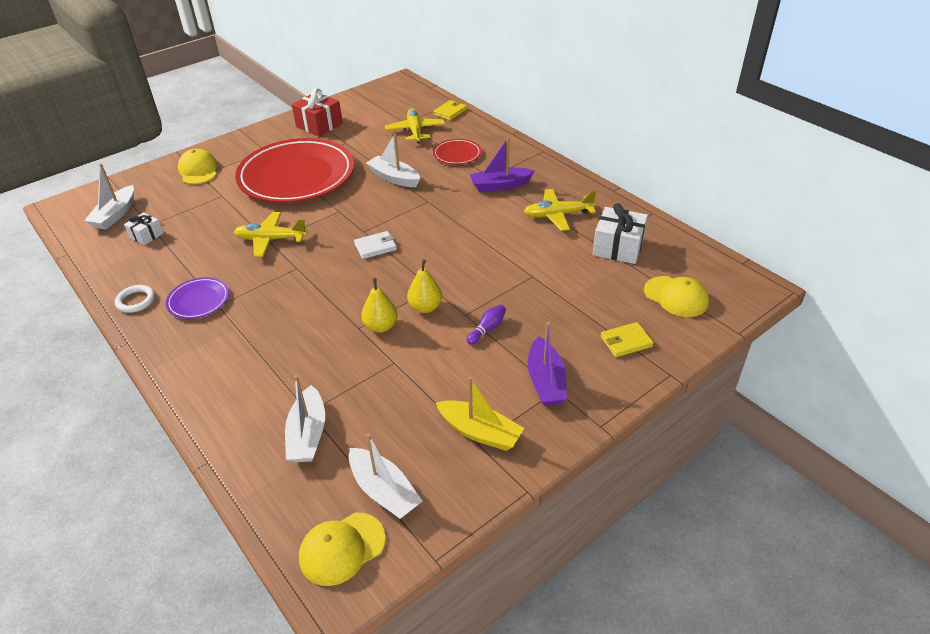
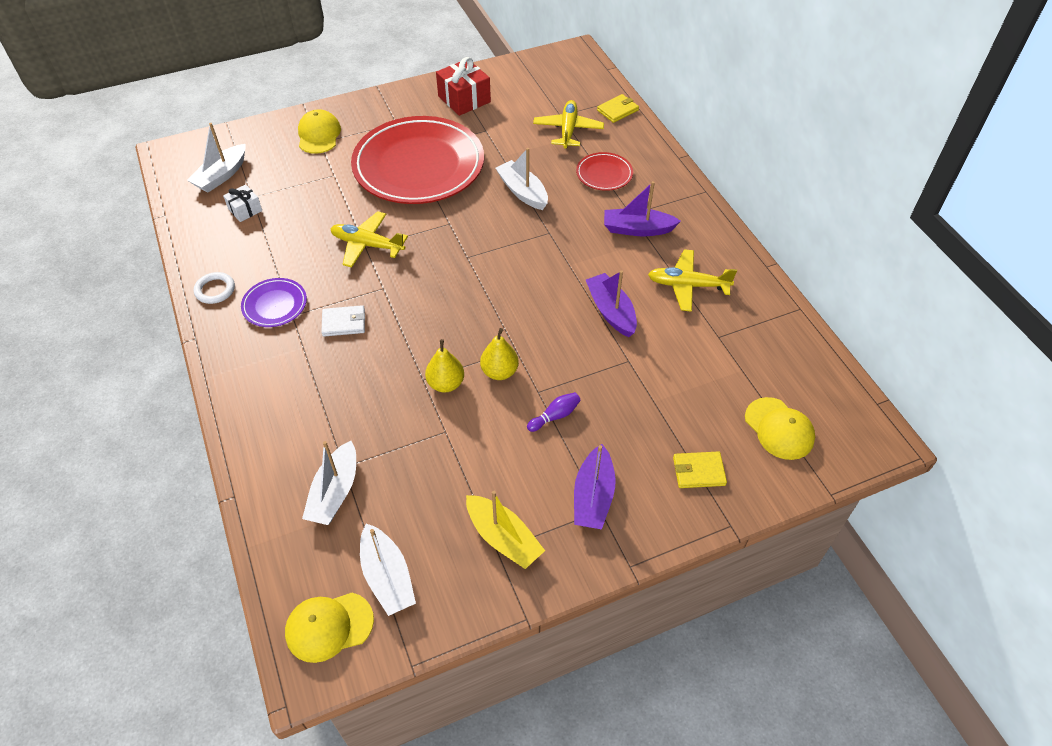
camera: 15 degrees right, 10 degrees up
(375, 247) = (473, 280): white wallet -> white wallet (344, 323)
(503, 245) = (611, 311): none -> purple boat
(618, 247) = (739, 346): white gift -> none

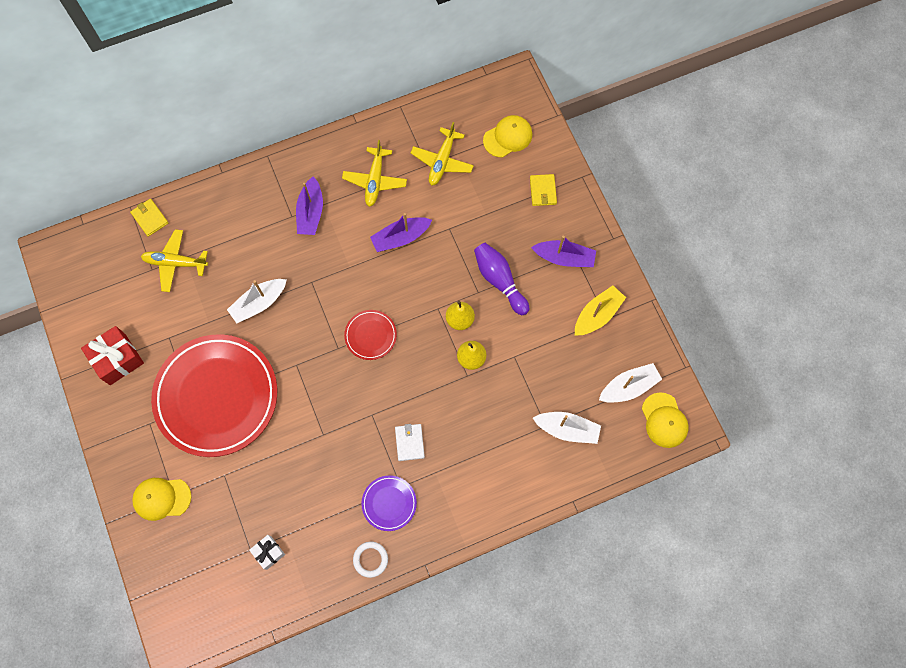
camera: 90 degrees left, 20 degrees up
(221, 175) = (217, 586): white boat -> none
(367, 245) = (320, 433): yellow plane -> yellow plane (442, 161)
(555, 416) = (499, 281): purple bowling pin -> purple bowling pin, size x1.87
(604, 174) = (240, 234): red plate -> red plate (370, 335)

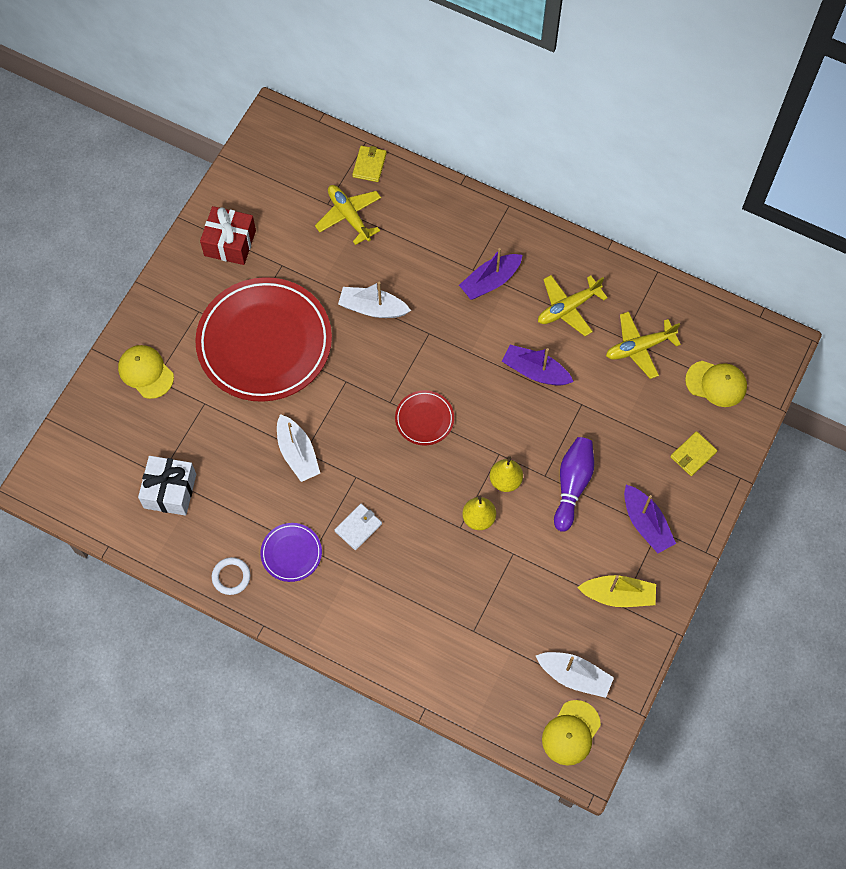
camera: 50 degrees right, 5 degrees down
(268, 552) = (170, 491): white gift -> white gift, size x1.74
(567, 429) = (486, 652): white boat -> white boat (297, 453)

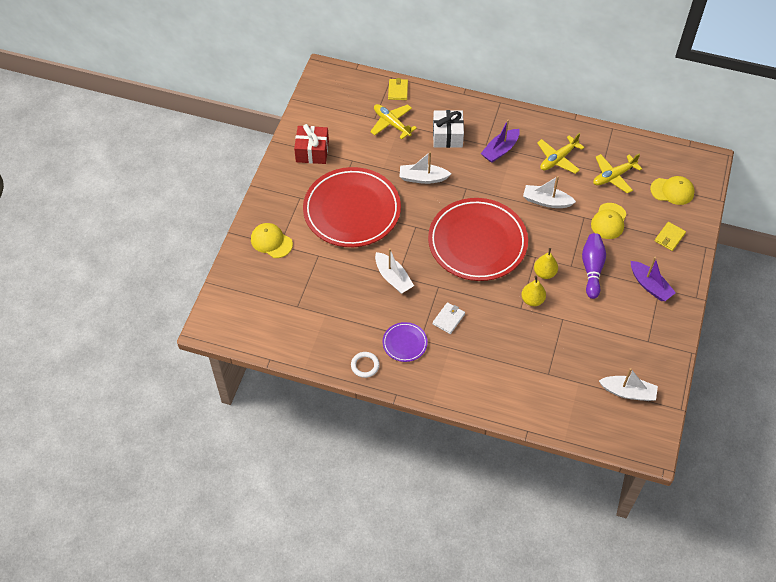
camera: 10 degrees left, 10 degrees down
(170, 491) = (307, 316): white gift -> white gift (447, 136)
(424, 419) = (477, 242): red plate -> red plate, size x2.33
(535, 371) = (546, 201): purple boat -> white boat
(571, 733) = (636, 430): yellow cap -> yellow cap (609, 221)
(618, 595) = (643, 334): yellow boat -> none

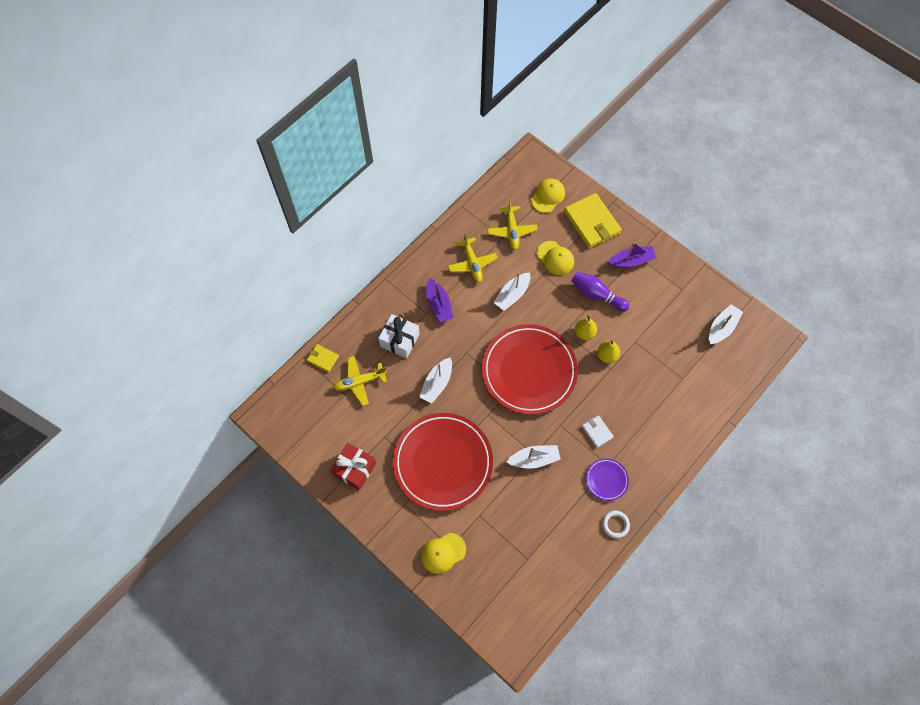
camera: 65 degrees left, 10 degrees up
(669, 237) = (592, 222): yellow wallet -> yellow wallet, size x2.03

